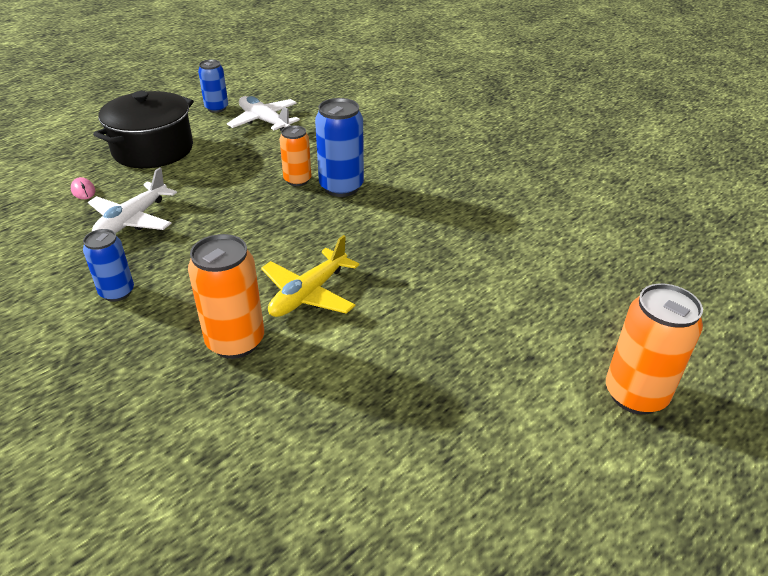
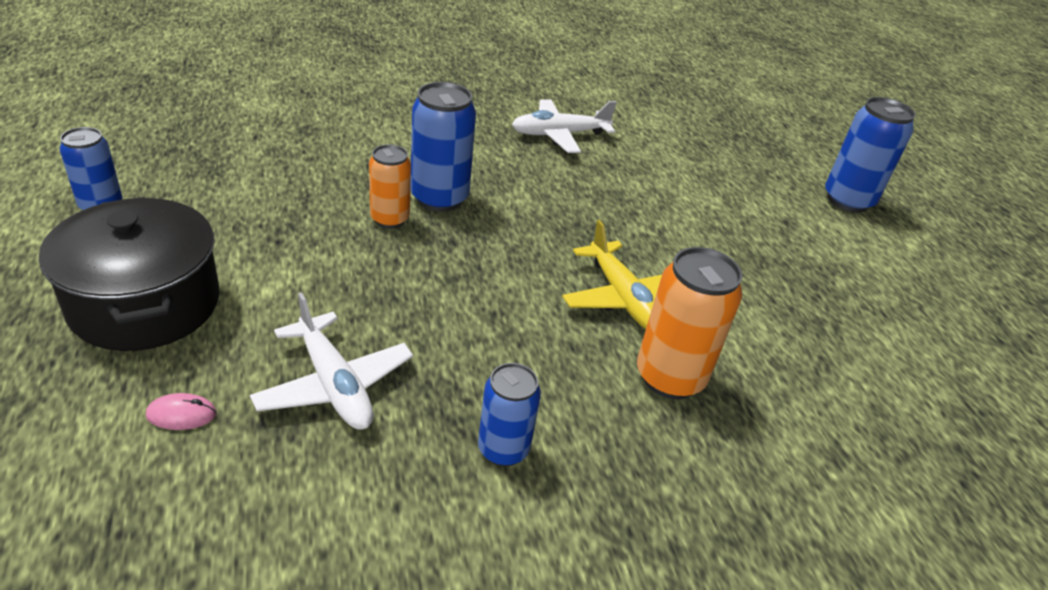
camera: 65 degrees left, 0 degrees up
(264, 121) = (205, 185): white plane -> white plane (559, 135)
(635, 394) = (847, 200): orange can -> blue can

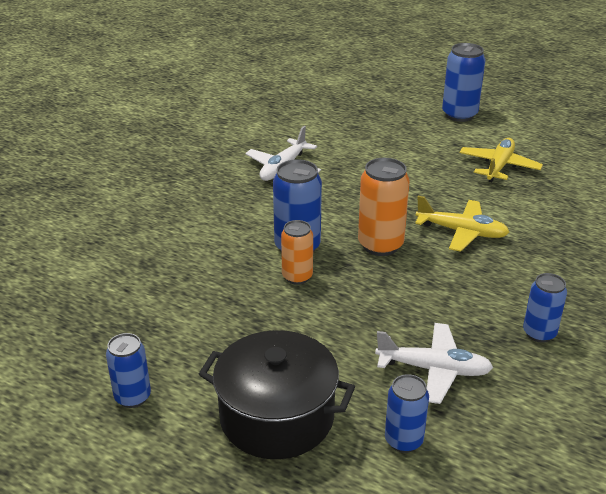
camera: 40 degrees left, 5 degrees down
(181, 414) = (403, 440): pink mouse -> blue can
(669, 377) = (537, 252): orange can -> orange can (380, 245)
(796, 272) = (499, 166): none -> yellow plane

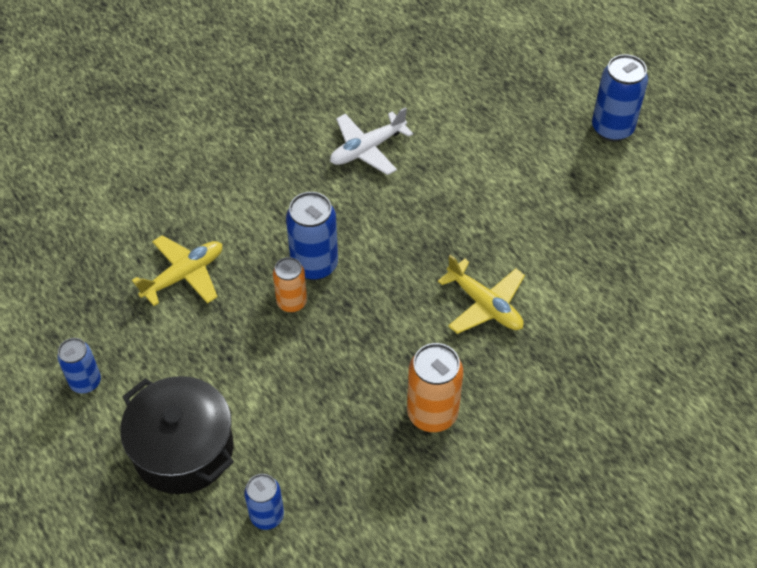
camera: 25 degrees right, 20 degrees up
(380, 245) = (393, 292): orange can -> orange can (432, 413)
(434, 369) = (341, 456): white plane -> none
(499, 166) = (594, 226): yellow plane -> yellow plane (184, 275)
(539, 333) = (463, 457): blue can -> none

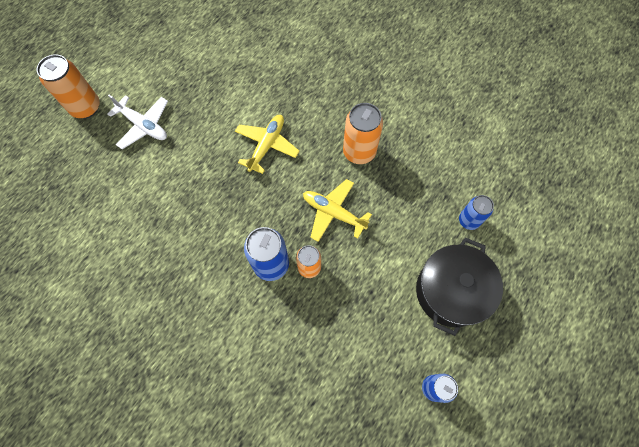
camera: 110 degrees left, 15 degrees up
(184, 275) = (314, 358): yellow plane -> yellow plane (333, 213)
(367, 149) = (147, 267): white plane -> white plane (143, 125)
(612, 128) = (86, 107): blue can -> orange can

